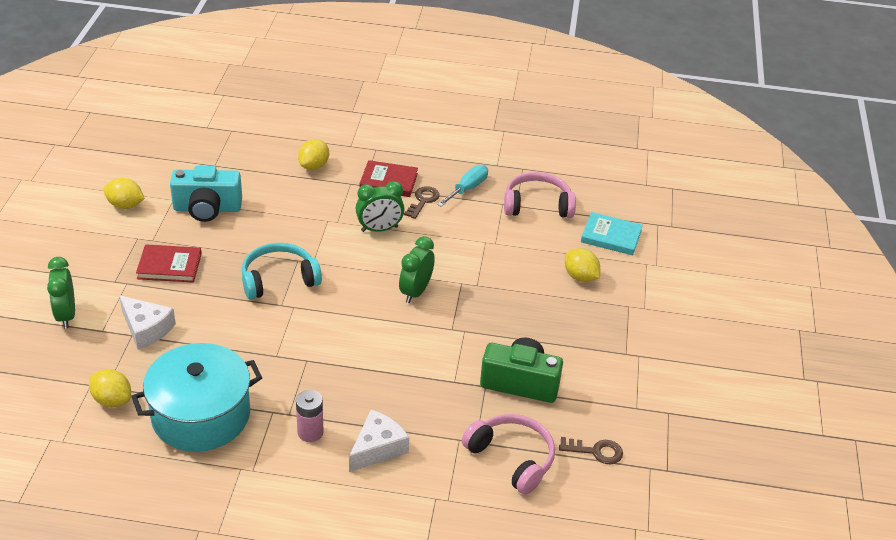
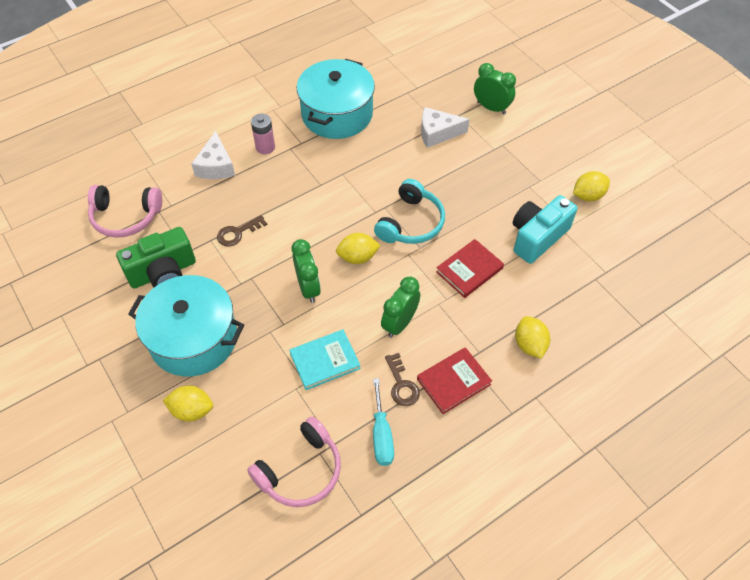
camera: 140 degrees right, 15 degrees up
(112, 400) = (393, 89): yellow lemon -> yellow lemon (357, 257)
(169, 266) = (489, 178): red book -> red book (469, 270)
(539, 318) = (194, 338): none -> turquoise pot
(596, 451) = (70, 260): brown key -> brown key (237, 233)
(611, 236) = (199, 488): turquoise book -> turquoise book (325, 361)

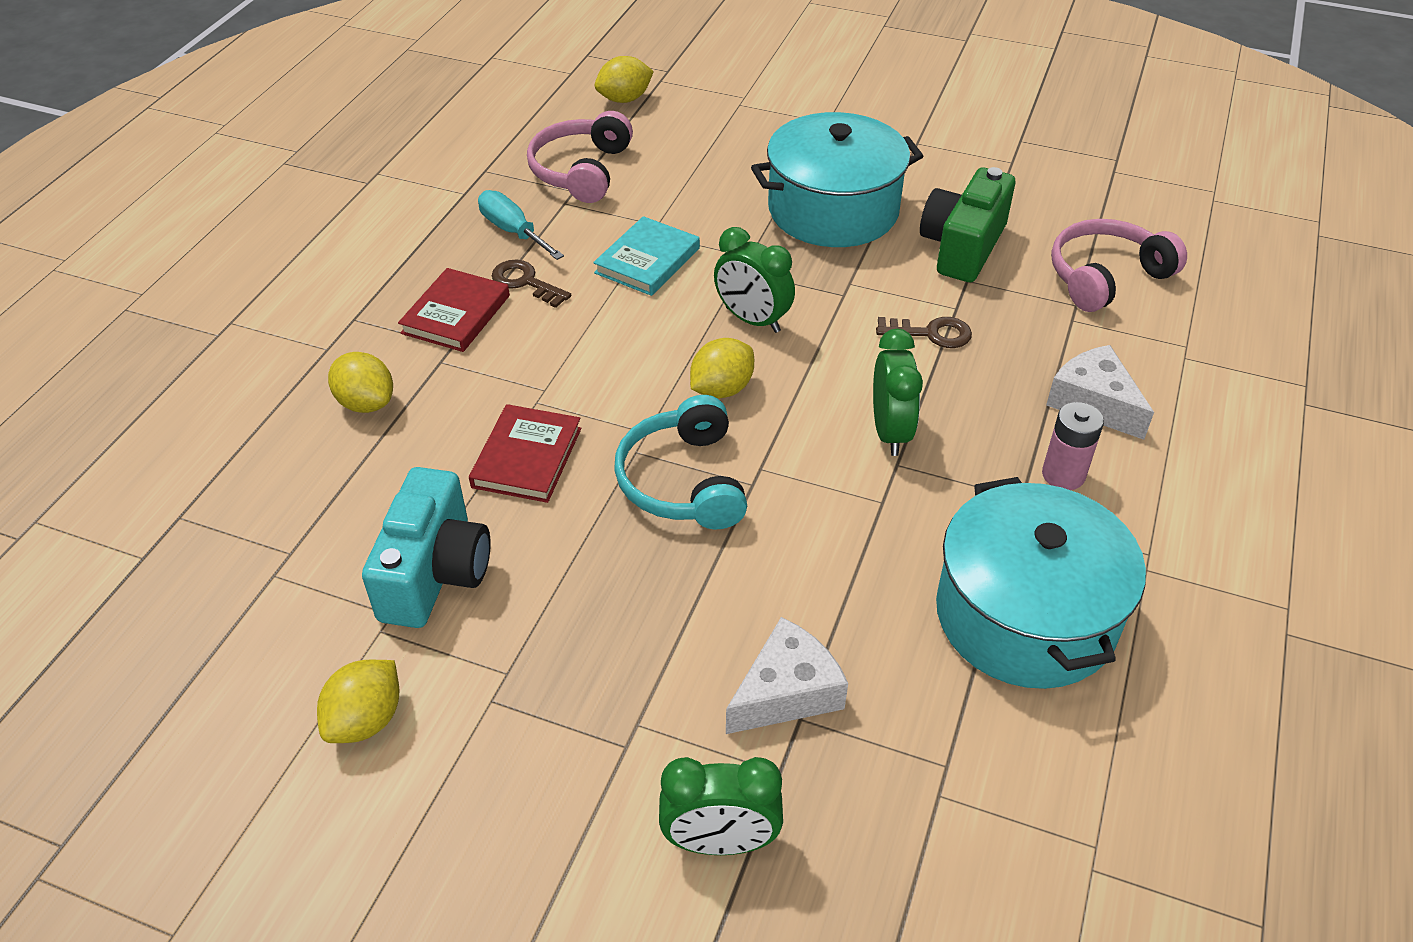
camera: 145 degrees right, 10 degrees down
(192, 410) = (754, 161): yellow lemon -> yellow lemon (624, 99)
(237, 233) = (931, 333): brown key -> brown key turned 75 degrees clockwise
(399, 323) = (583, 340): green clock -> green clock (890, 432)

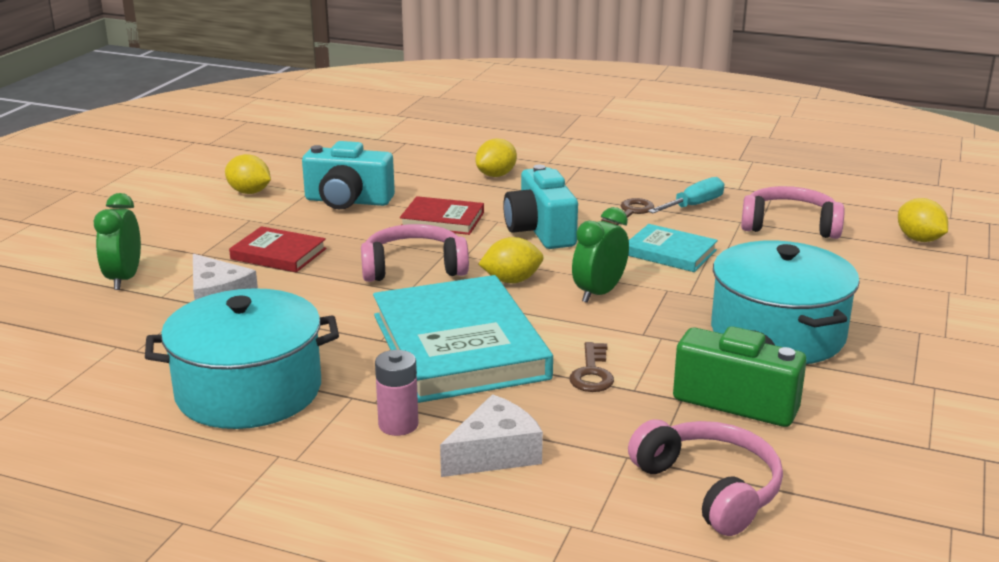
camera: 90 degrees right, 20 degrees down
(456, 314) = (589, 193): red book -> red book (278, 254)
(576, 361) = (540, 231): none -> turquoise camera
(683, 481) = (413, 267): turquoise headphones -> pink headphones
(721, 389) = (511, 280): yellow lemon -> yellow lemon turned 60 degrees counterclockwise
(890, 432) = (459, 346): green clock -> turquoise book

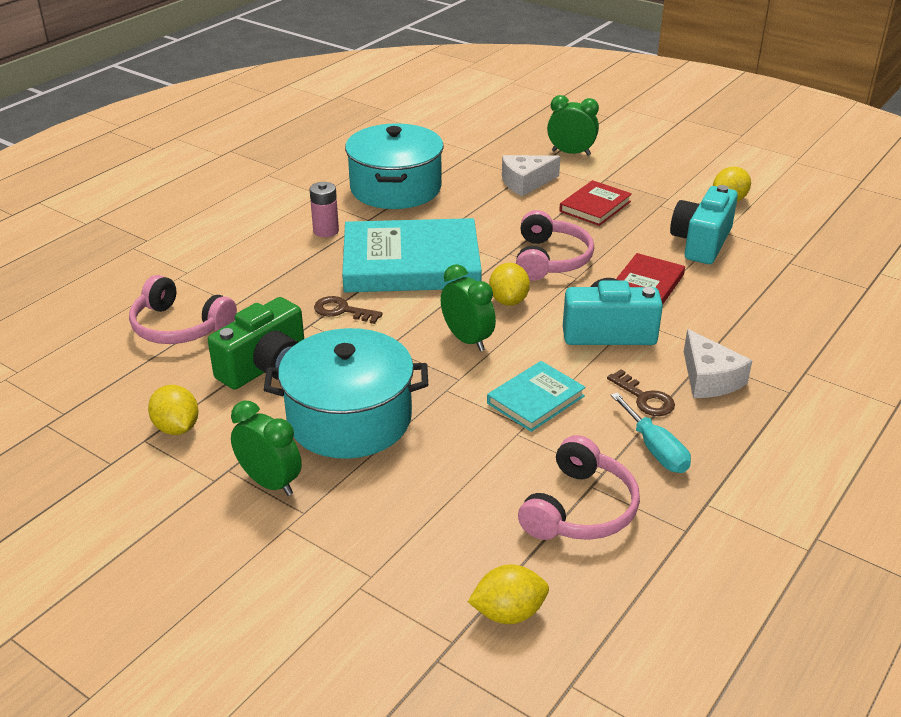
camera: 105 degrees right, 10 degrees up
(495, 453) = (272, 258): white cheese -> white cheese (709, 378)
(496, 175) = (763, 330): yellow lemon -> yellow lemon (177, 428)
(710, 488) = (179, 327): pink headphones -> pink headphones turned 45 degrees clockwise
(904, 355) = (270, 483): none -> green clock

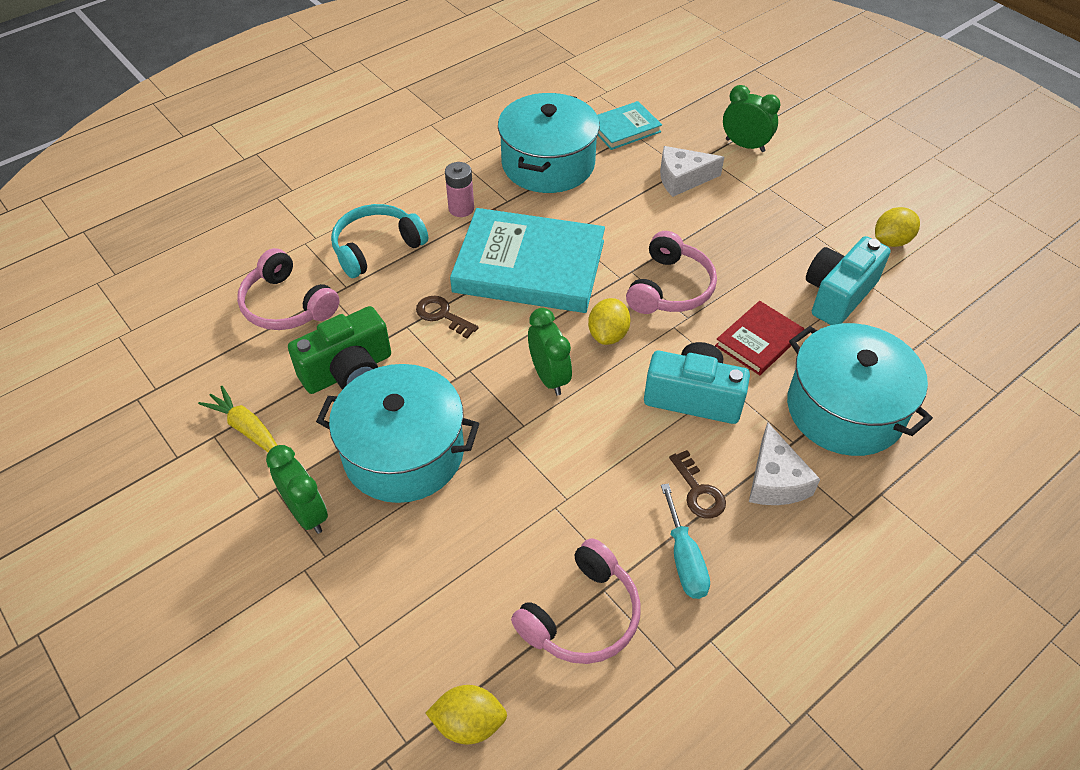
camera: 15 degrees right, 15 degrees up
(177, 428) = (246, 428): yellow lemon -> yellow carrot
(253, 271) = (376, 248): none -> turquoise headphones
(535, 400) = (588, 468): turquoise book -> turquoise book (624, 128)
(595, 206) = (743, 224): red book -> none
(745, 319) = (845, 409): none -> turquoise pot

